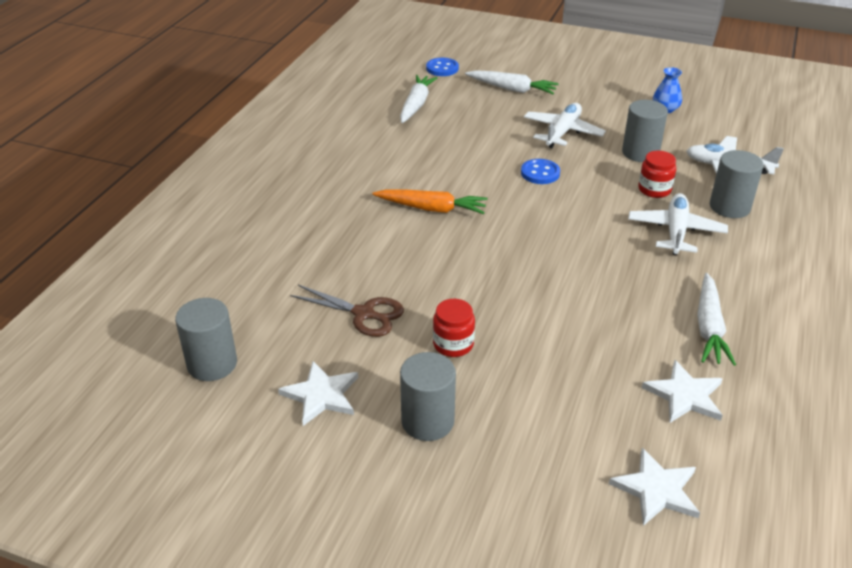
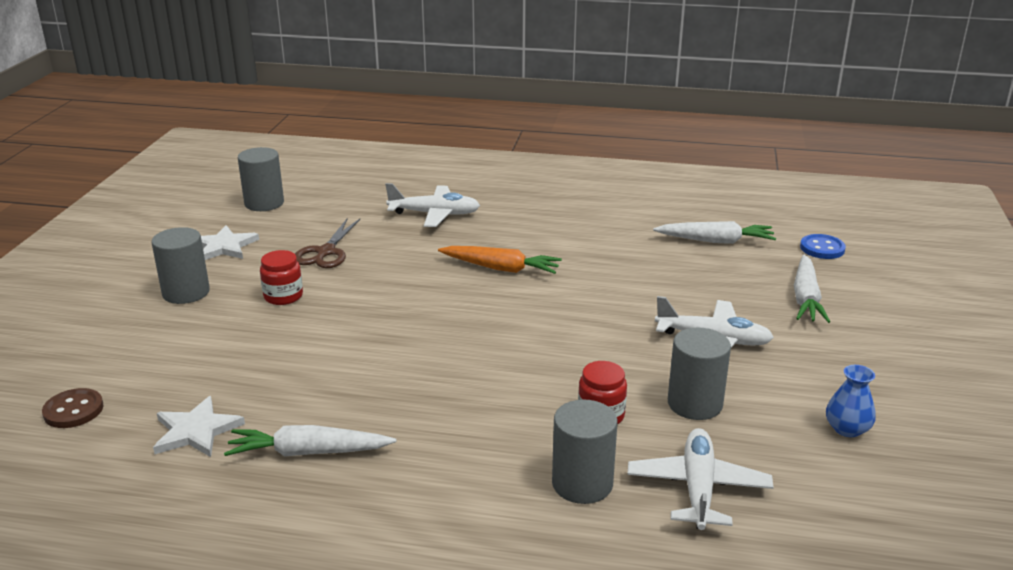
camera: 80 degrees right, 10 degrees down
(432, 209) = (501, 268): orange carrot -> orange carrot turned 75 degrees counterclockwise
(540, 173) = (602, 328): blue button -> none
(656, 490) = (73, 410): white star -> brown button
(675, 231) = (504, 431): white plane -> white plane (434, 214)

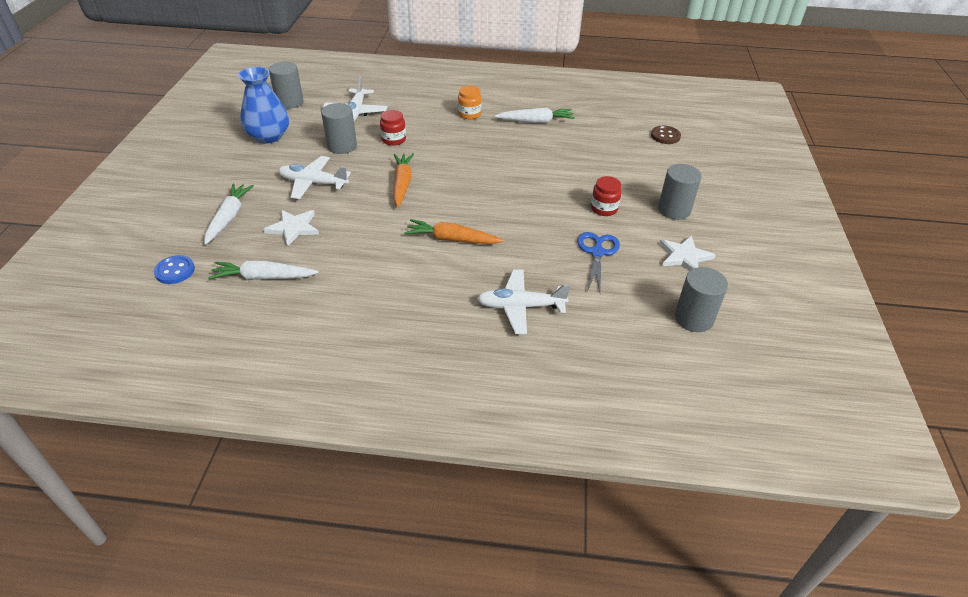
camera: 175 degrees right, 15 degrees up
(196, 431) = (595, 129): white star -> white star (293, 228)
(326, 252) = (597, 253): brown scissors -> blue scissors
(445, 476) = (469, 114): none -> orange jar
(573, 336) = (402, 184): none -> orange carrot
(582, 483) = (407, 112): grey cylinder -> grey cylinder (289, 102)
(847, 429) = (268, 136): blue vase -> blue vase, size x1.91

